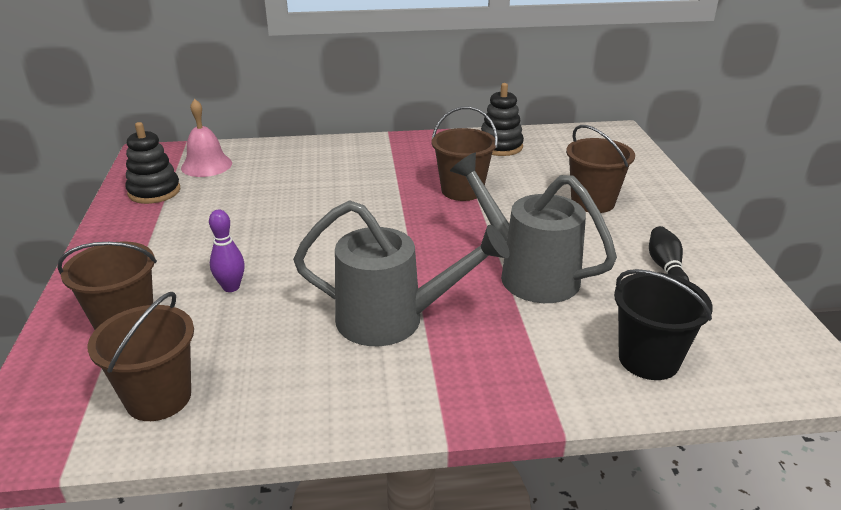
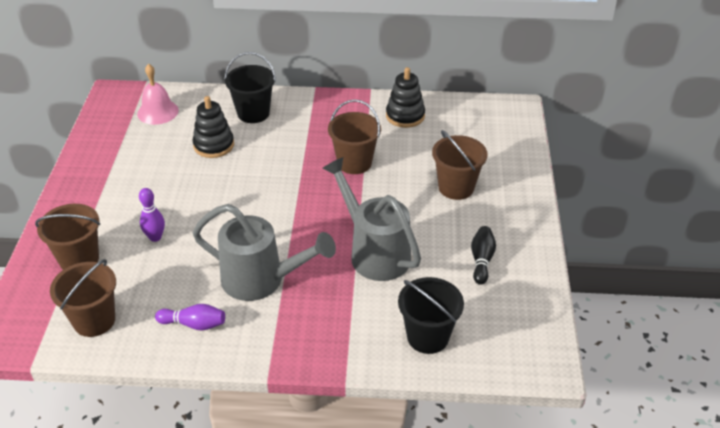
camera: 10 degrees right, 10 degrees up
(154, 191) = (113, 136): black stacking toy -> black stacking toy (214, 145)
(313, 384) = (194, 324): none -> purple bowling pin
(324, 157) = (253, 113): none -> black bucket

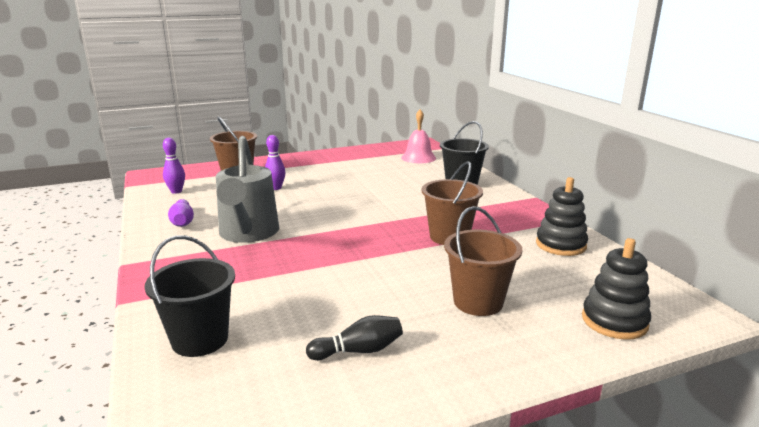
camera: 65 degrees right, 20 degrees down
(94, 320) = (176, 191): brown bucket -> purple bowling pin
(214, 145) = (402, 181): black stacking toy -> black stacking toy (614, 321)
(374, 252) = (322, 276): grey watering can -> none

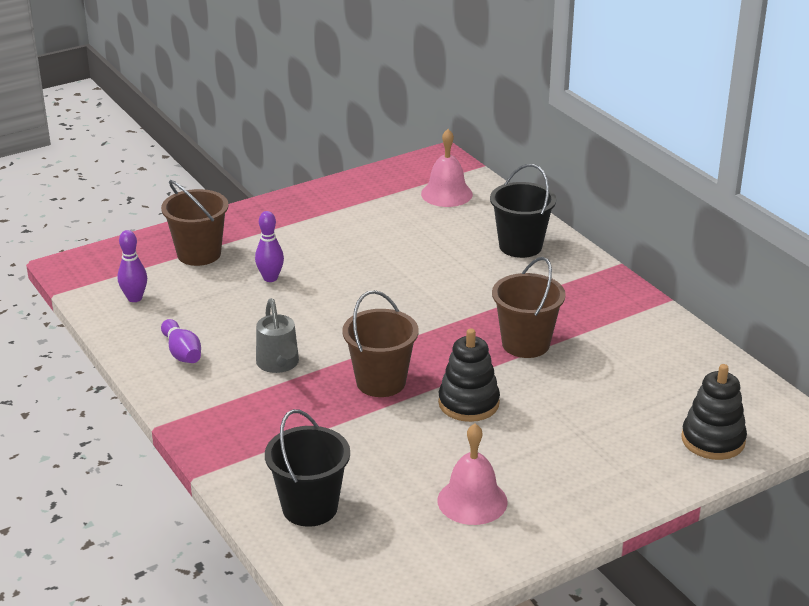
camera: 10 degrees left, 10 degrees up
(248, 234) = (279, 364): grey watering can -> grey watering can, size x0.57
(358, 351) = (472, 501): black bowling pin -> pink bell
(478, 302) = (575, 432): brown bucket -> brown bucket (381, 382)
(560, 245) = (656, 343): black stacking toy -> black stacking toy (468, 403)

